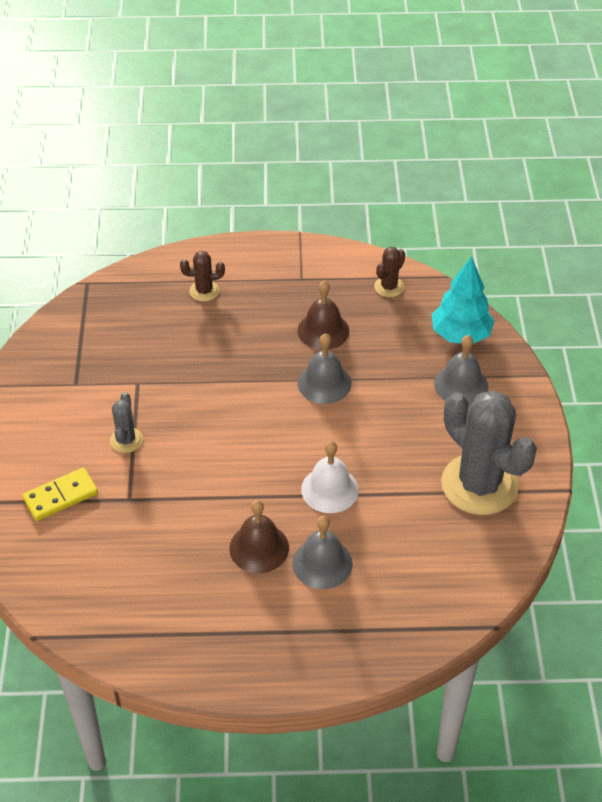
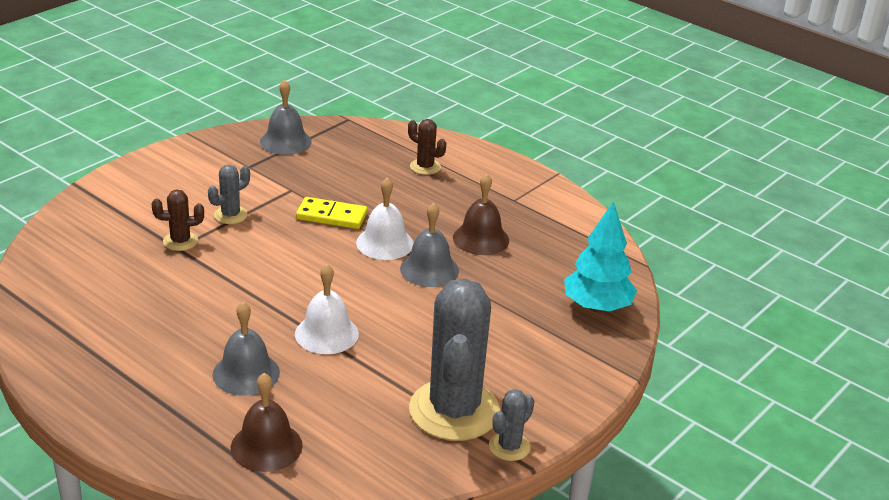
camera: 40 degrees right, 15 degrees down
(60, 496) = (137, 218): yellow domino -> yellow domino (331, 216)
(259, 548) = (216, 332): brown bell -> brown bell (266, 446)
(267, 382) = (385, 243): none -> white bell
(389, 287) = (581, 243): brown cactus -> brown cactus (180, 241)
(461, 385) = (545, 338): grey bell -> grey bell (285, 141)
(540, 485) = (509, 447): none -> grey cactus

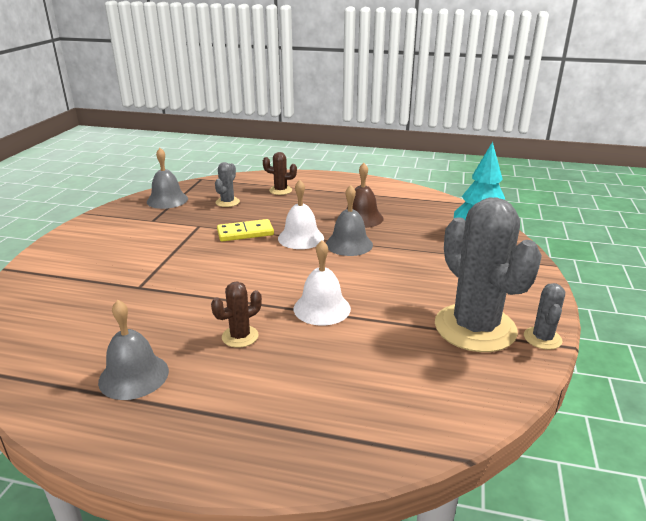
camera: 25 degrees left, 5 degrees down
(180, 241) = (137, 282): brown cactus -> brown cactus (240, 336)
(230, 215) = (165, 253): grey cactus -> grey cactus (227, 202)
(246, 373) = (287, 361): grey bell -> grey bell (134, 376)
(266, 446) = (366, 417): brown bell -> none

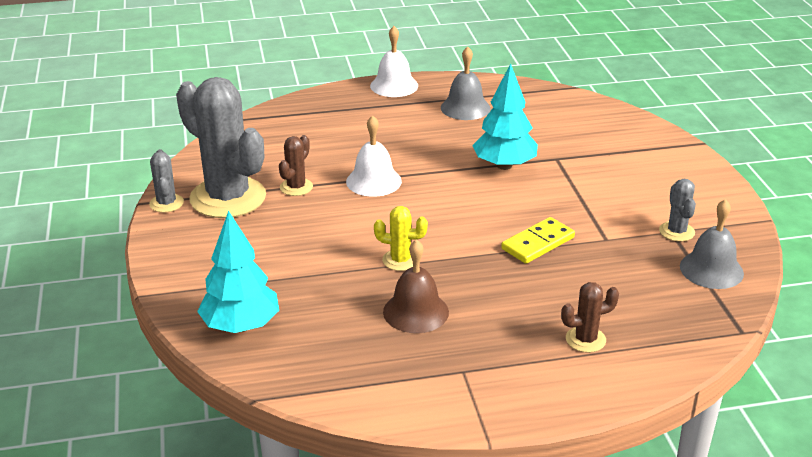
camera: 155 degrees right, 5 degrees up
(191, 292) = (504, 165): none -> turquoise tree
(227, 202) = (627, 289): grey cactus -> grey cactus (676, 232)
(240, 336) = (420, 145): brown cactus -> brown cactus (296, 187)
(301, 238) = (465, 254): white bell -> white bell (394, 85)
(349, 244) = (400, 260): grey bell -> yellow cactus

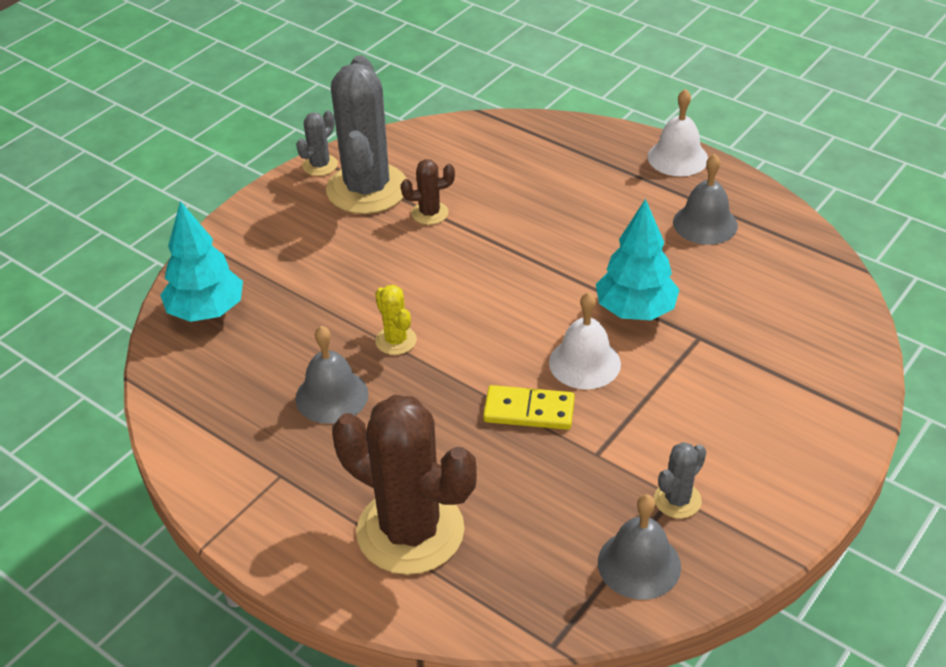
camera: 50 degrees right, 10 degrees up
(373, 181) = (497, 249): white bell -> white bell (584, 363)
(416, 312) = (332, 396): brown bell -> grey bell
(585, 339) = (410, 531): brown cactus -> brown cactus, size x2.25

